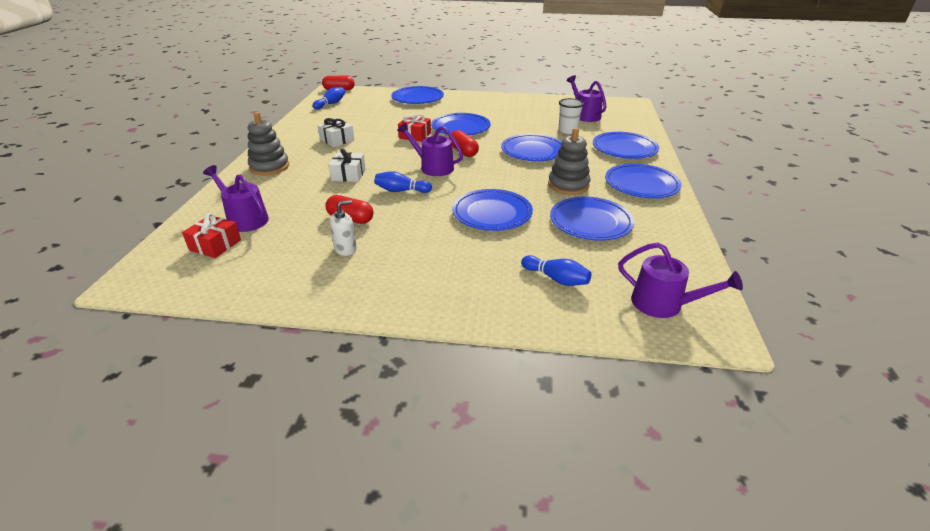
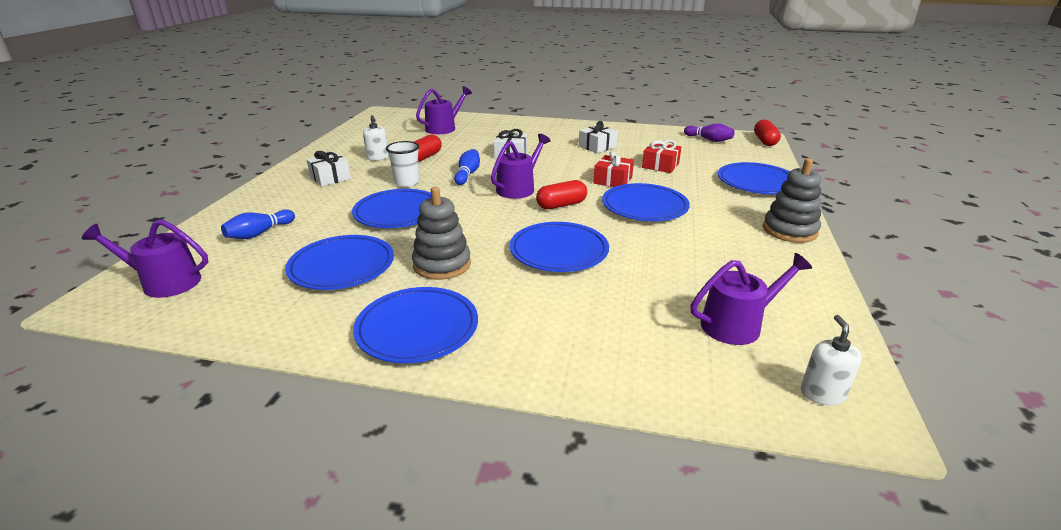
camera: 95 degrees right, 5 degrees down
(215, 245) = (411, 124): red gift -> red gift (660, 165)
(269, 167) = (535, 128): grey stacking toy -> grey stacking toy (789, 230)
(331, 104) = (709, 140): blue bowling pin -> purple bowling pin
(411, 269) = (330, 178): none -> white gift
(567, 130) = (647, 292): white cup -> white cup (407, 182)
(622, 107) = (822, 394): none -> white soap dispenser
(624, 148) = (562, 341): blue plate -> none
(663, 304) = (165, 282): purple watering can -> purple watering can turned 60 degrees clockwise

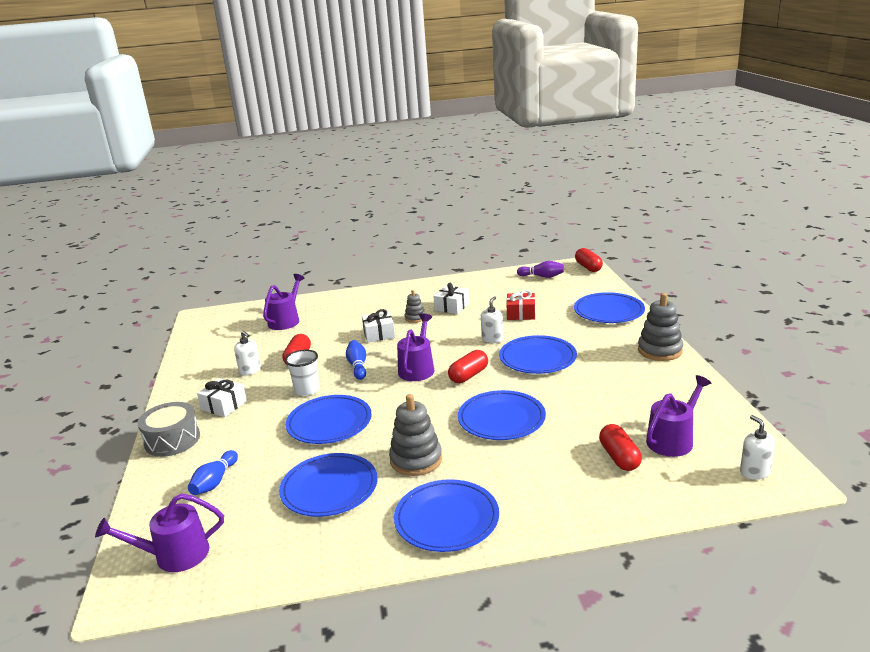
camera: 20 degrees left, 5 degrees down
(265, 193) = (172, 440): none -> grey drum
(555, 148) = (415, 318): none -> grey stacking toy
(612, 180) = (492, 339): red gift -> white soap dispenser
(656, 324) = (619, 457): none -> red capsule

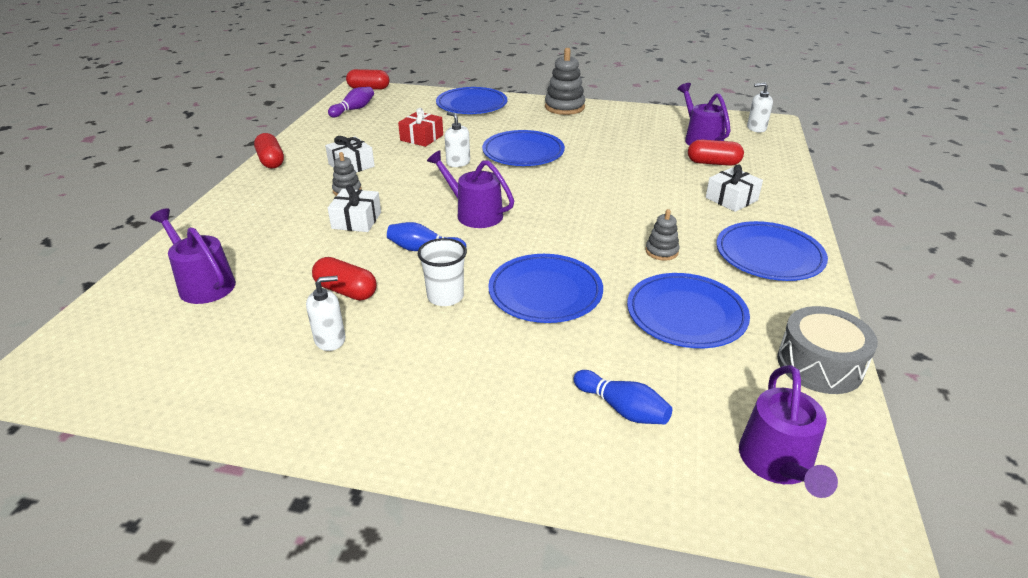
camera: 70 degrees left, 10 degrees up
(172, 440) = (474, 448): grey drum -> grey drum (819, 364)
(224, 405) = (415, 379): white gift -> white gift (731, 199)
(416, 460) = (661, 251): grey stacking toy -> grey stacking toy, size x0.56
(468, 375) = (520, 190): red capsule -> red capsule (271, 161)
(501, 419) = (619, 194): blue plate -> none

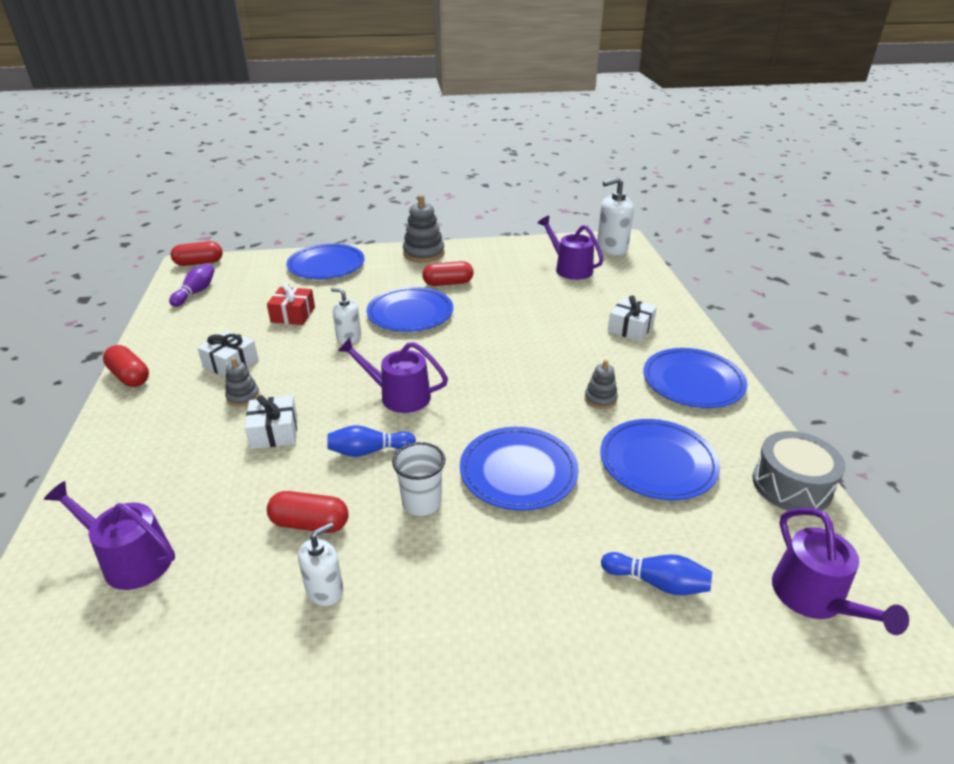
camera: 20 degrees left, 0 degrees up
(713, 163) = (594, 292): red capsule -> red capsule (448, 283)
(756, 128) = (611, 248): white soap dispenser -> white soap dispenser, size x1.63

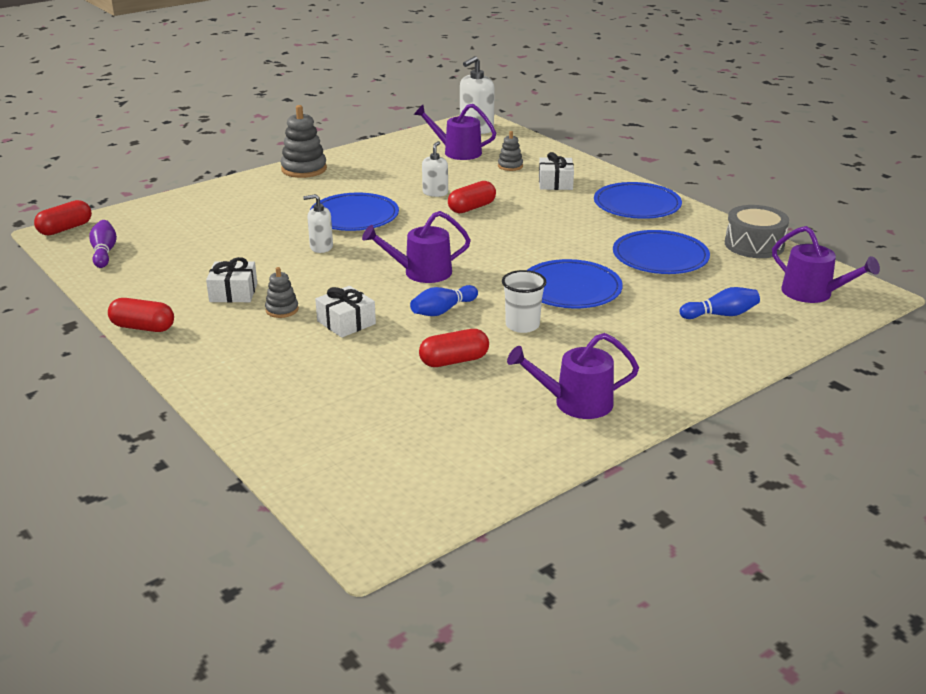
camera: 30 degrees left, 5 degrees down
(131, 559) = (341, 422): purple watering can -> purple watering can (576, 403)
(293, 315) = (240, 244): red gift -> none
(325, 590) = (513, 387): white soap dispenser -> white soap dispenser (435, 193)
(326, 265) = (216, 200): blue plate -> none
(448, 283) = (359, 187): red capsule -> red capsule (471, 208)
(600, 399) = (582, 233): grey stacking toy -> grey stacking toy (510, 166)

